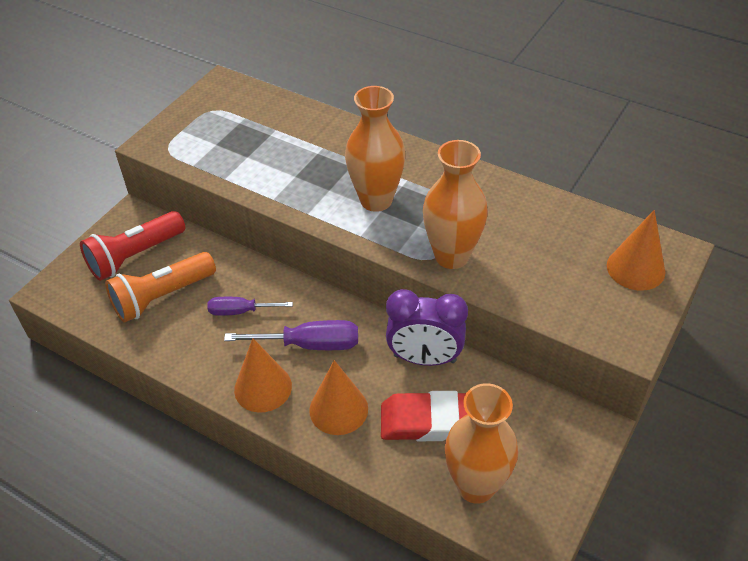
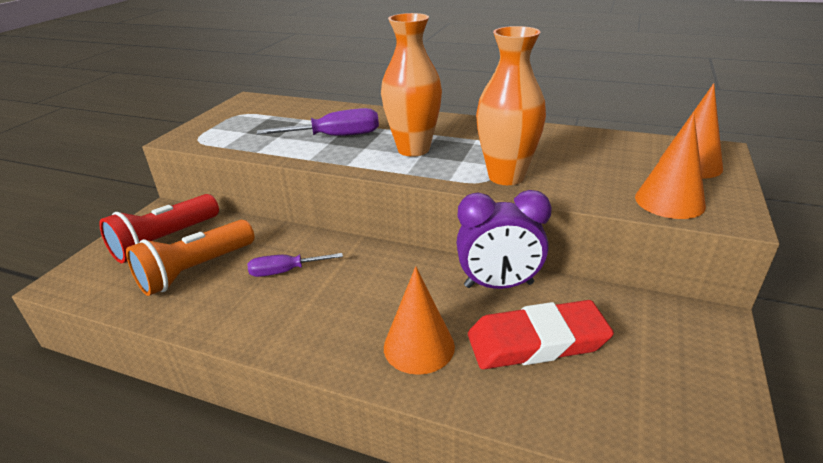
camera: 10 degrees left, 15 degrees down
(263, 387) = (322, 338): orange cone -> orange cone (669, 201)
(310, 344) = (369, 290): purple screwdriver -> purple screwdriver (336, 136)
(476, 486) = (617, 403): orange vase -> none

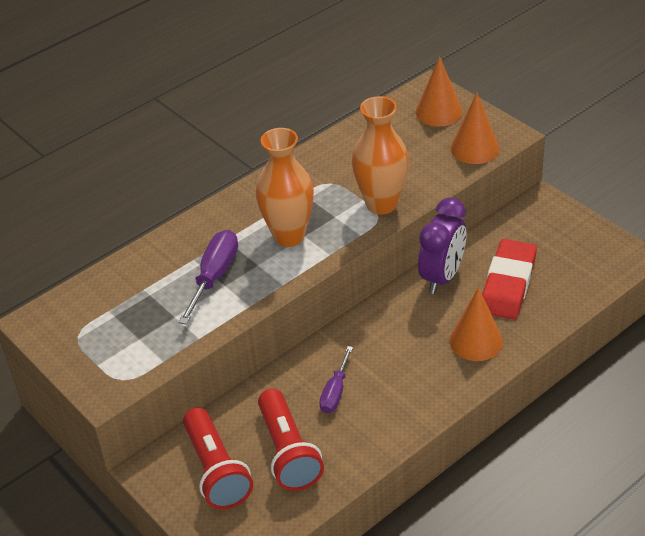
camera: 60 degrees left, 10 degrees up
(195, 270) = (288, 452): orange flashlight -> red flashlight

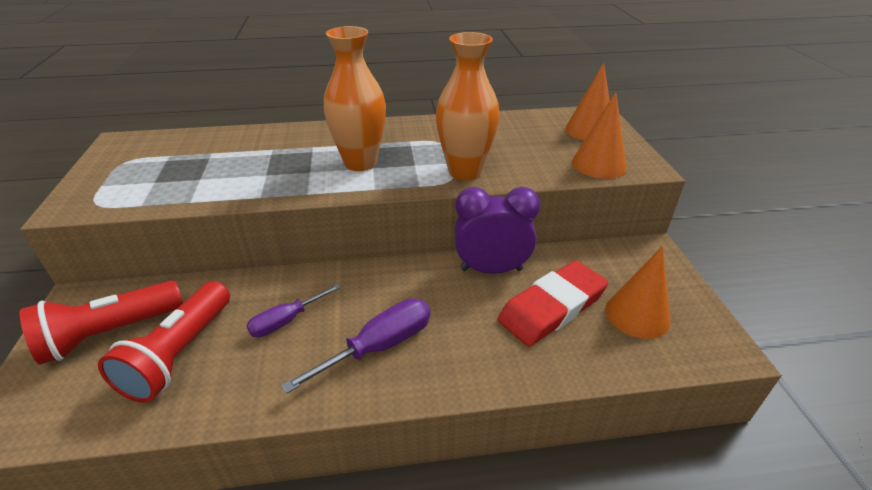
camera: 30 degrees right, 5 degrees down
(214, 276) = (268, 165): purple screwdriver -> purple screwdriver (379, 346)
(216, 470) = (110, 333): red flashlight -> red flashlight turned 45 degrees clockwise
(442, 277) = (491, 269): purple clock -> purple clock turned 150 degrees counterclockwise
(476, 341) = (466, 346): orange cone -> orange cone (637, 314)

